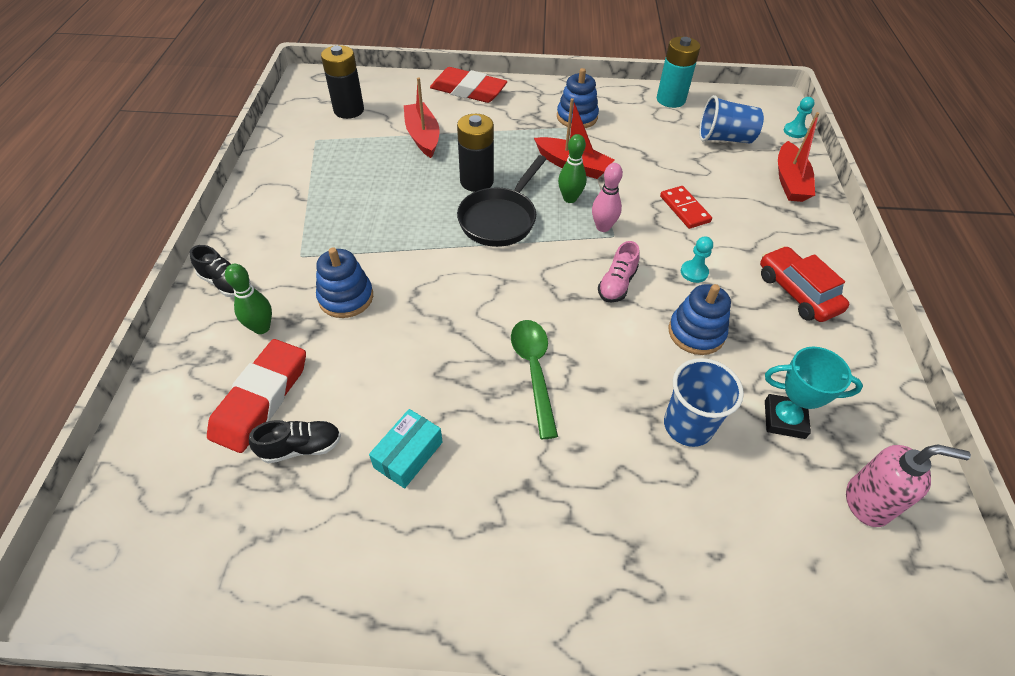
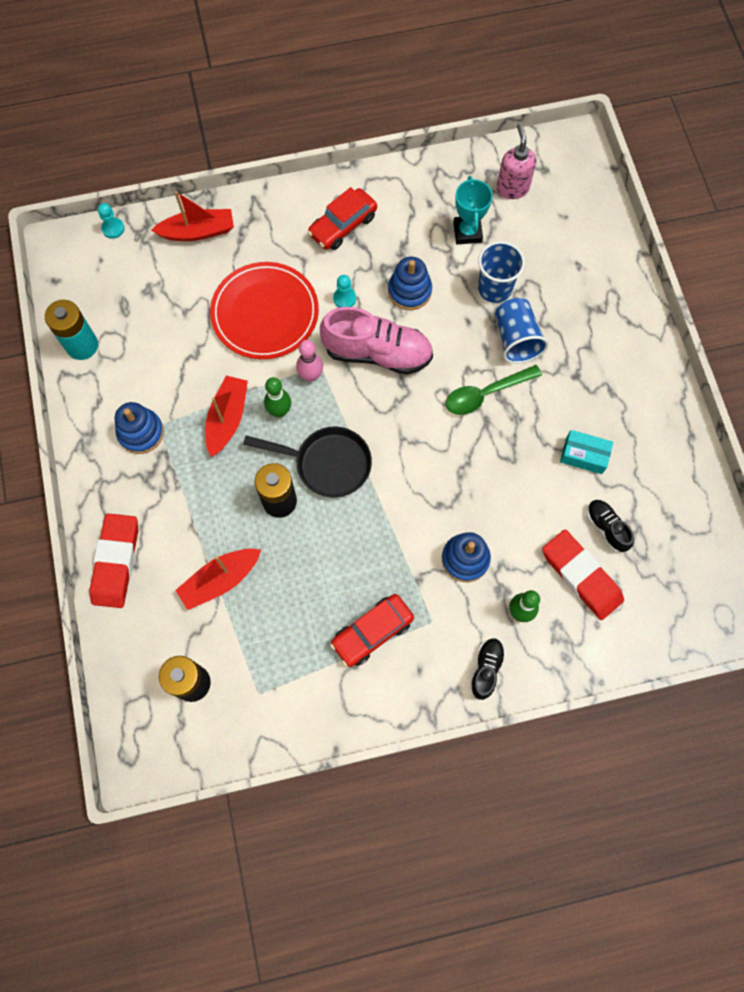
camera: 105 degrees left, 20 degrees up
(261, 398) = (581, 576): red eraser -> red eraser turned 45 degrees clockwise
(318, 213) = (372, 632): none -> red car
(617, 284) = (377, 353): pink shoe -> pink shoe, size x1.97
(684, 209) = (265, 313): red domino -> red plate
(724, 138) = (143, 289): blue cup -> blue cup (516, 339)

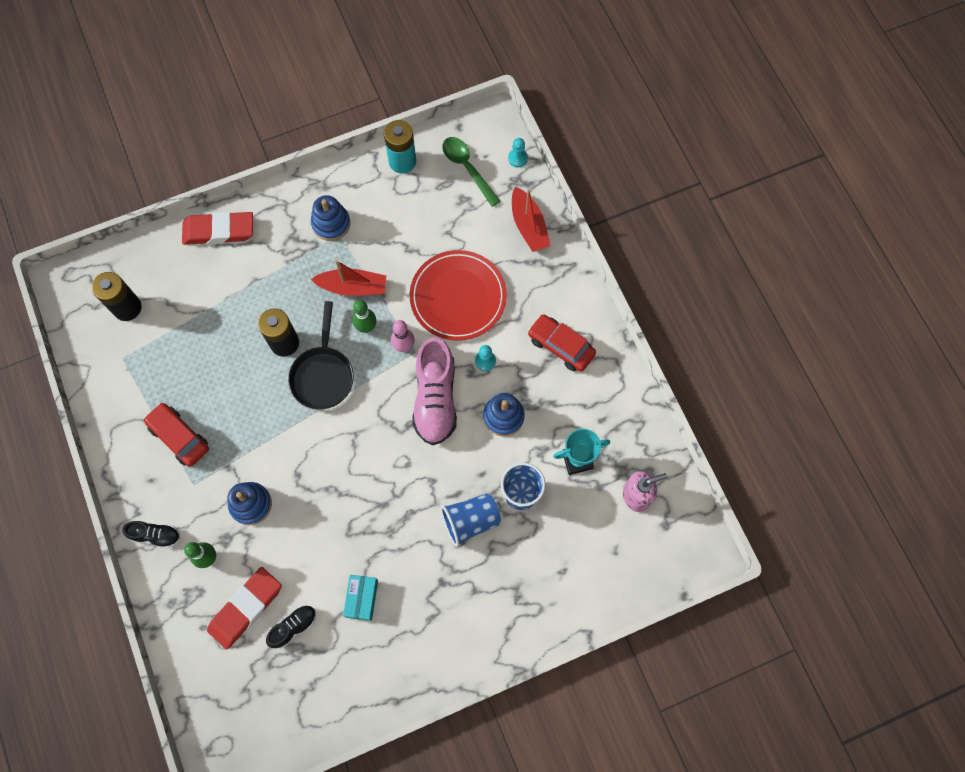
camera: 80 degrees right, 0 degrees up
(220, 580) = (212, 311): red boat -> none
(485, 394) = (410, 500): green spoon -> green spoon (467, 168)

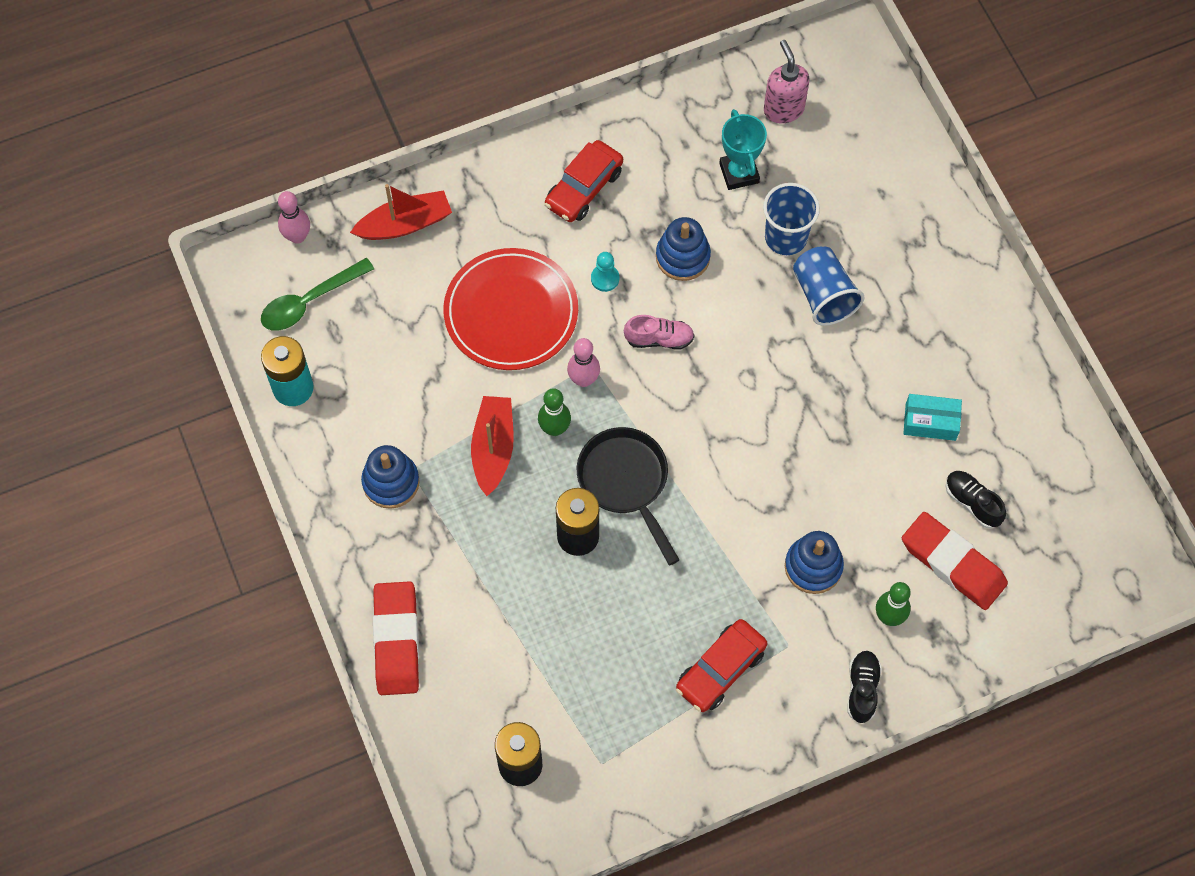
camera: 90 degrees left, 5 degrees down
(323, 375) = (626, 482): black pan -> black pan turned 120 degrees counterclockwise
(435, 399) = (659, 339): pink shoe -> pink shoe, size x0.51
(517, 158) = (297, 236): turquoise pawn -> pink bowling pin

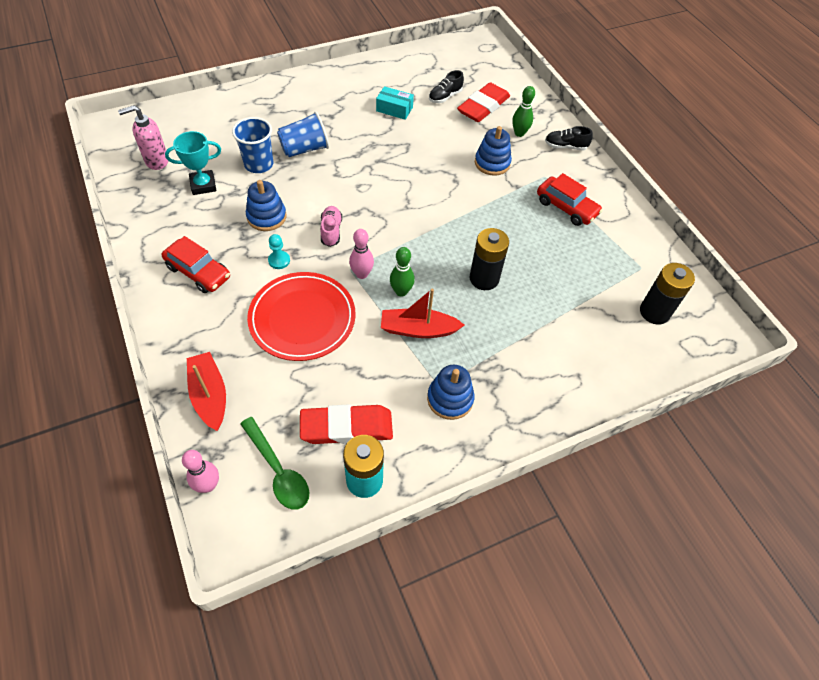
camera: 95 degrees left, 10 degrees down
(397, 640) = (580, 391): red eraser -> red eraser (346, 427)
(626, 482) = (441, 251): black pan -> none
(930, 422) = (394, 109): turquoise box -> turquoise box turned 75 degrees counterclockwise

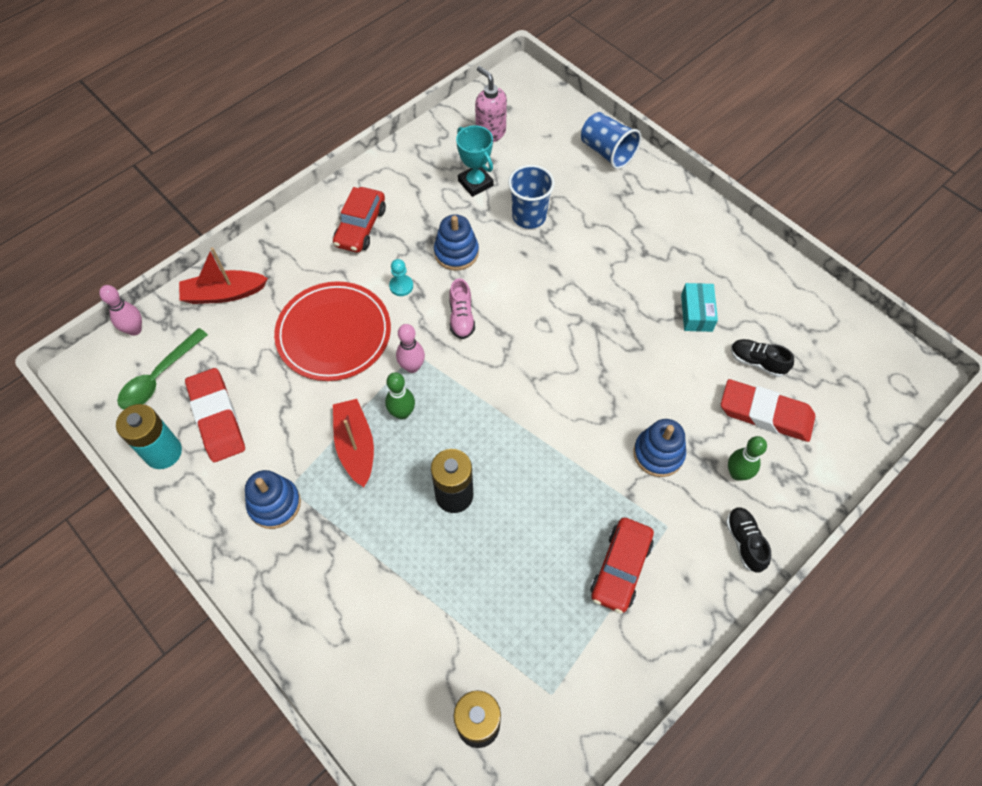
camera: 75 degrees right, 5 degrees up
(209, 395) = (224, 294): red boat -> red boat turned 150 degrees counterclockwise
(305, 149) = (575, 248): blue cup -> blue cup (607, 152)
(331, 231) = (461, 317): pink shoe -> pink shoe turned 105 degrees clockwise

